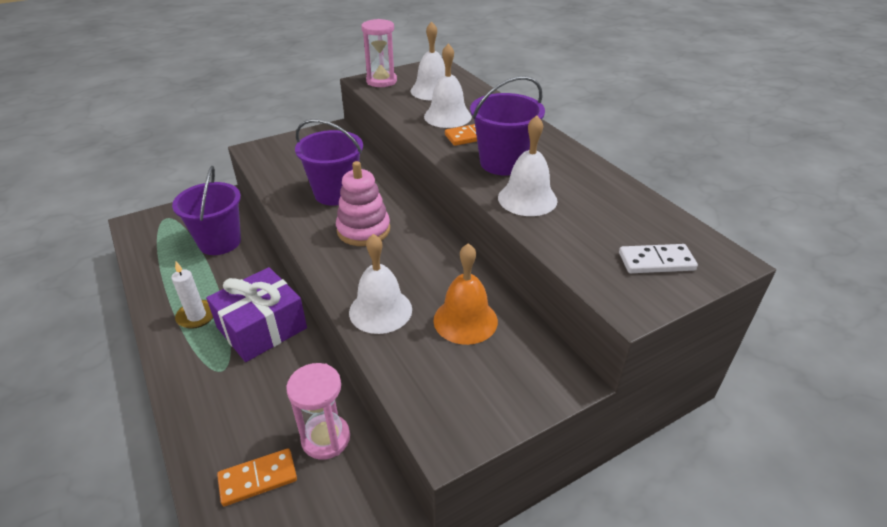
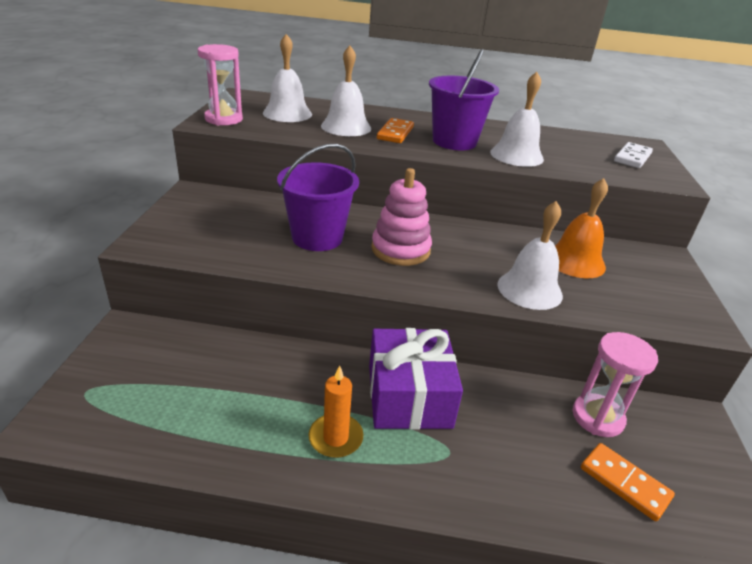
camera: 55 degrees left, 5 degrees down
(197, 316) = (335, 438): white candle -> orange candle
(220, 242) = (214, 367): purple bucket -> none
(258, 478) = (624, 483): orange domino -> orange domino turned 60 degrees counterclockwise

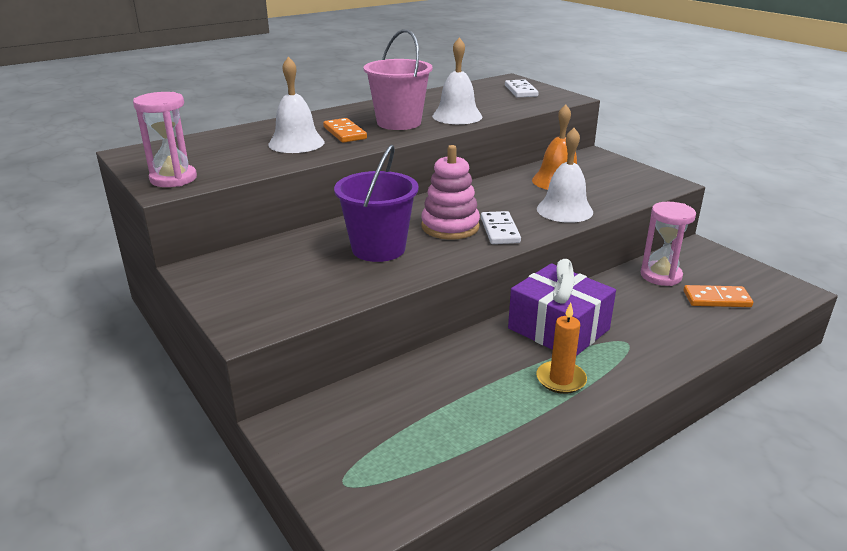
camera: 40 degrees left, 5 degrees down
(287, 113) = (220, 152): white bell -> none
(434, 274) = (500, 230): none -> white domino
(454, 142) = (399, 123): purple bucket -> pink bucket

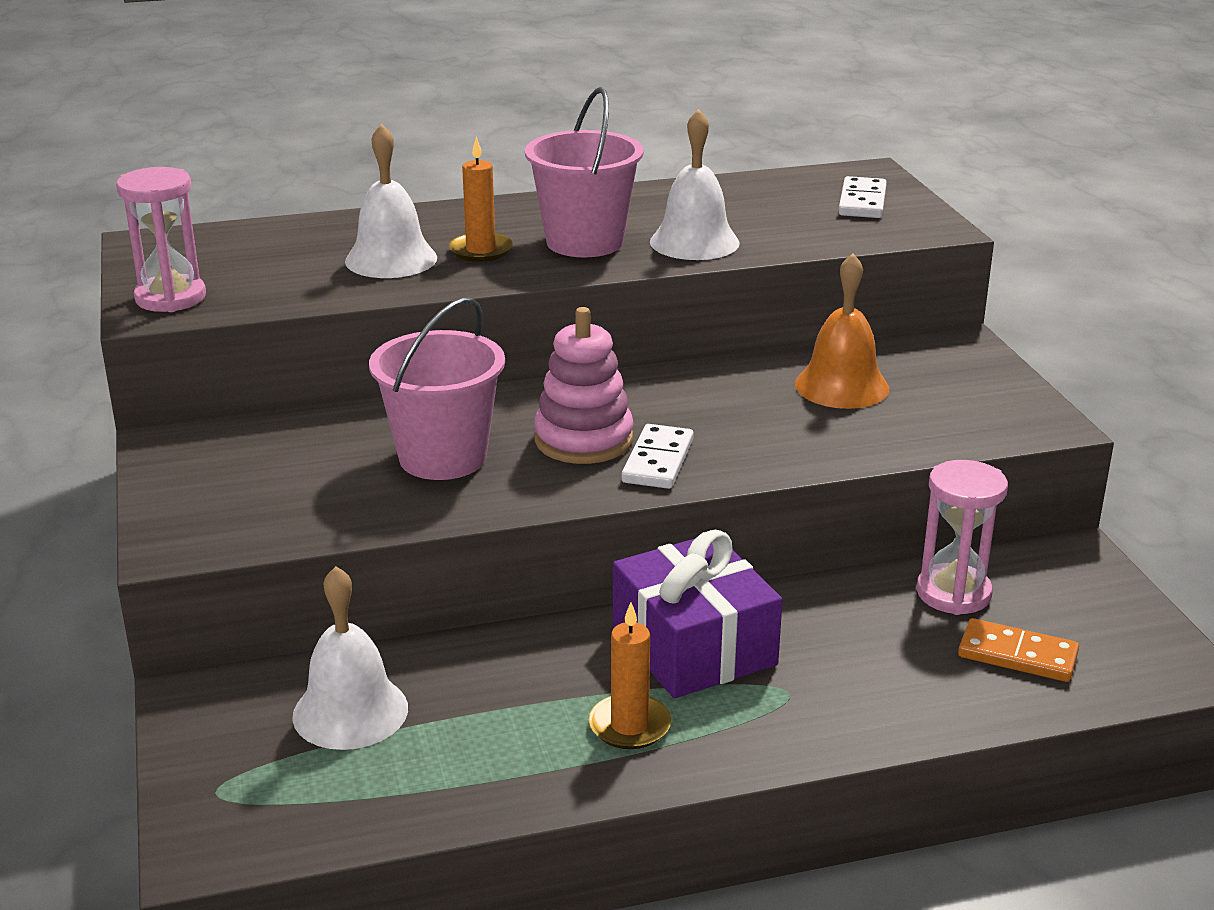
camera: 20 degrees right, 0 degrees up
(345, 133) = (481, 250): orange domino -> orange candle
(378, 249) = (443, 457): purple bucket -> pink bucket
(564, 210) = (801, 443): white bell -> white bell (350, 711)

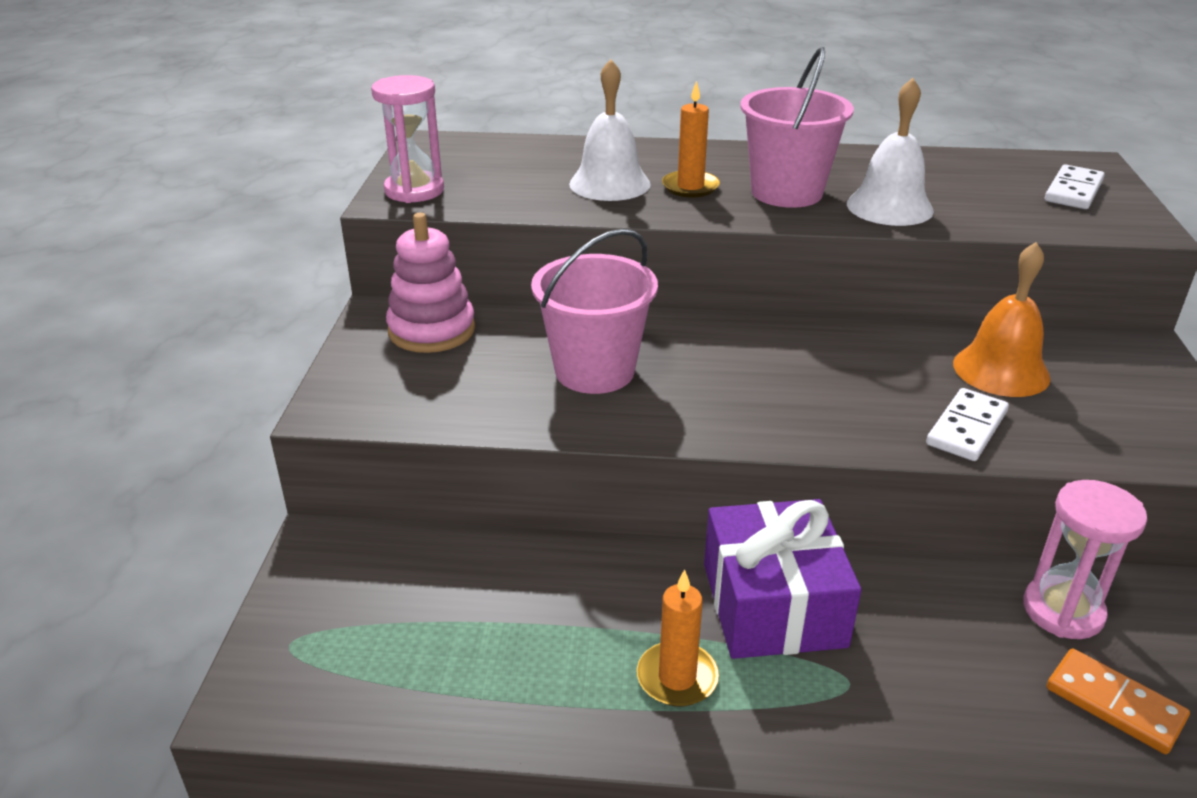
camera: 20 degrees right, 5 degrees up
(350, 711) = (437, 593): white bell -> none
(583, 440) = (727, 378): pink stacking toy -> pink stacking toy (432, 330)
(658, 461) = (788, 414): white domino -> white domino (967, 428)

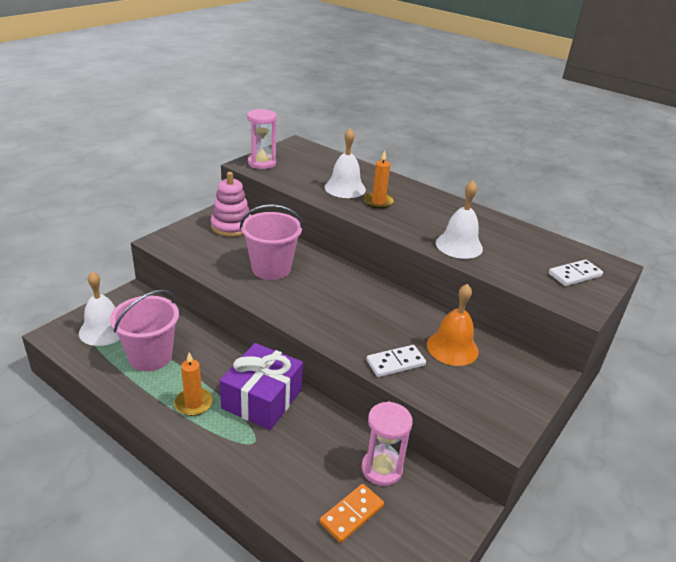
camera: 30 degrees right, 0 degrees up
(343, 640) = (103, 330): none -> white bell
(786, 192) = (419, 220): pink bucket -> pink bucket (150, 356)
(1114, 704) = (351, 514): orange domino -> orange domino turned 60 degrees clockwise

